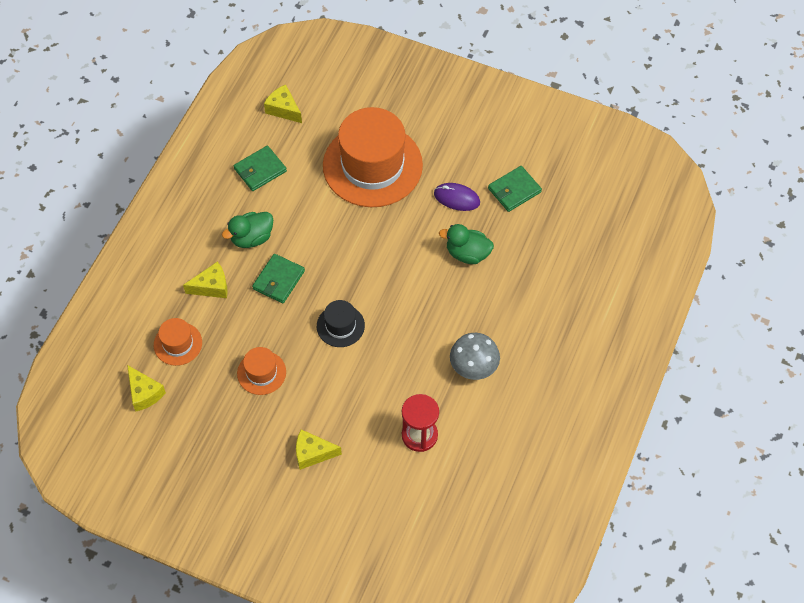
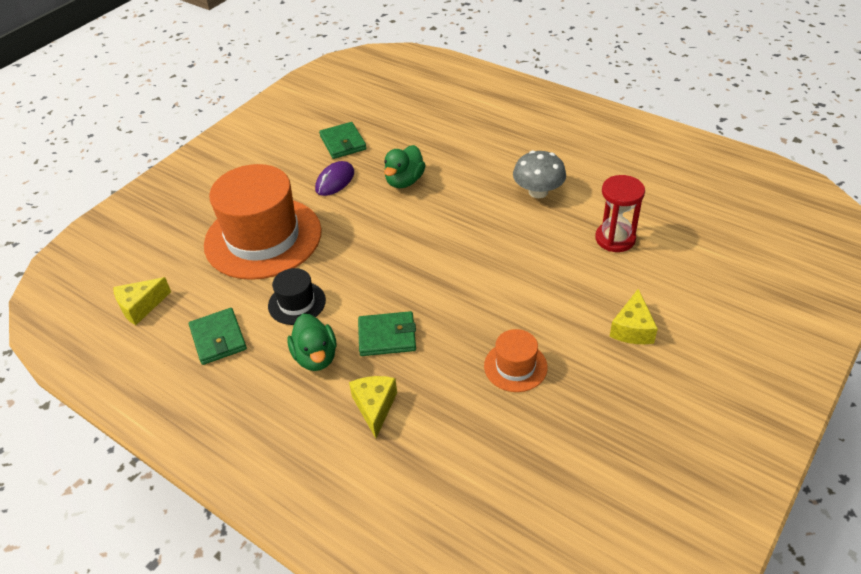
camera: 75 degrees left, 15 degrees down
(144, 393) = (525, 505): yellow cheese -> none
(178, 344) = (453, 455): orange hat -> none
(279, 280) = (387, 336): green wallet -> green wallet turned 45 degrees counterclockwise
(340, 326) = (466, 287): black hat -> black hat (297, 303)

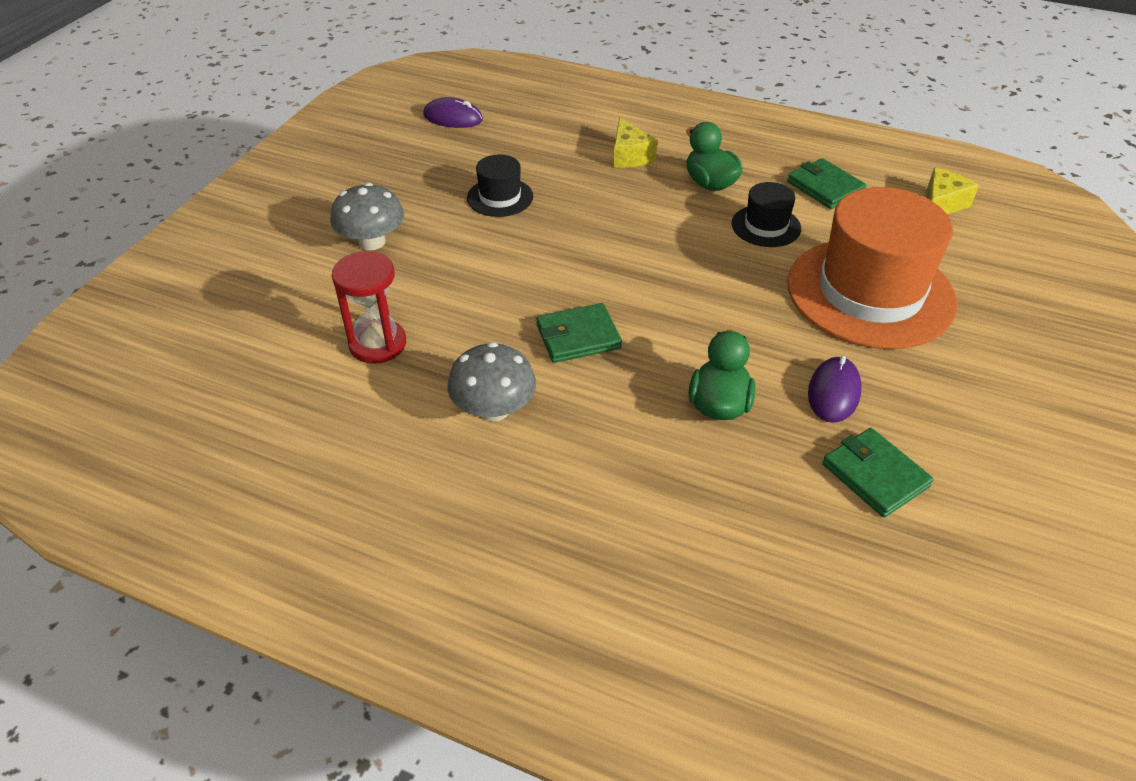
camera: 165 degrees right, 0 degrees up
(387, 336) = (645, 207): green wallet -> green wallet (578, 337)
(515, 366) = (500, 197): orange hat -> black hat
(558, 508) = (453, 118): none -> purple mouse
(632, 329) = (372, 242): yellow cheese -> grey mushroom

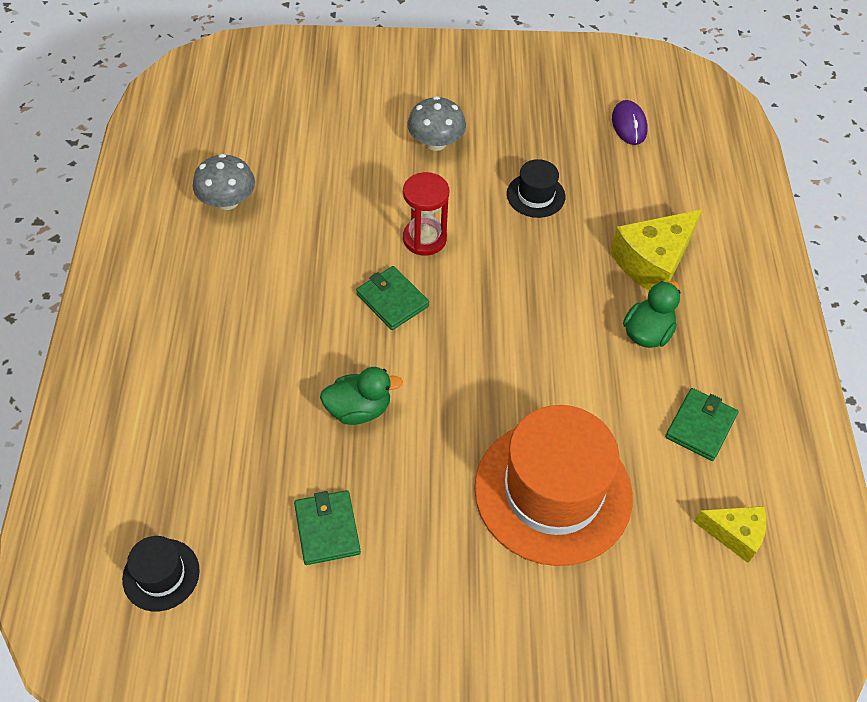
camera: 65 degrees right, 10 degrees up
(377, 344) = (330, 191): red hourglass -> red hourglass (424, 239)
(494, 409) = (296, 276): grey mushroom -> grey mushroom (227, 201)
(629, 156) = (653, 262): yellow cheese -> yellow cheese, size x1.67
(766, 226) = (607, 391): black hat -> black hat (161, 574)
(834, 392) = (407, 485): purple mouse -> none
(875, 475) = (327, 529): green wallet -> green wallet turned 45 degrees counterclockwise

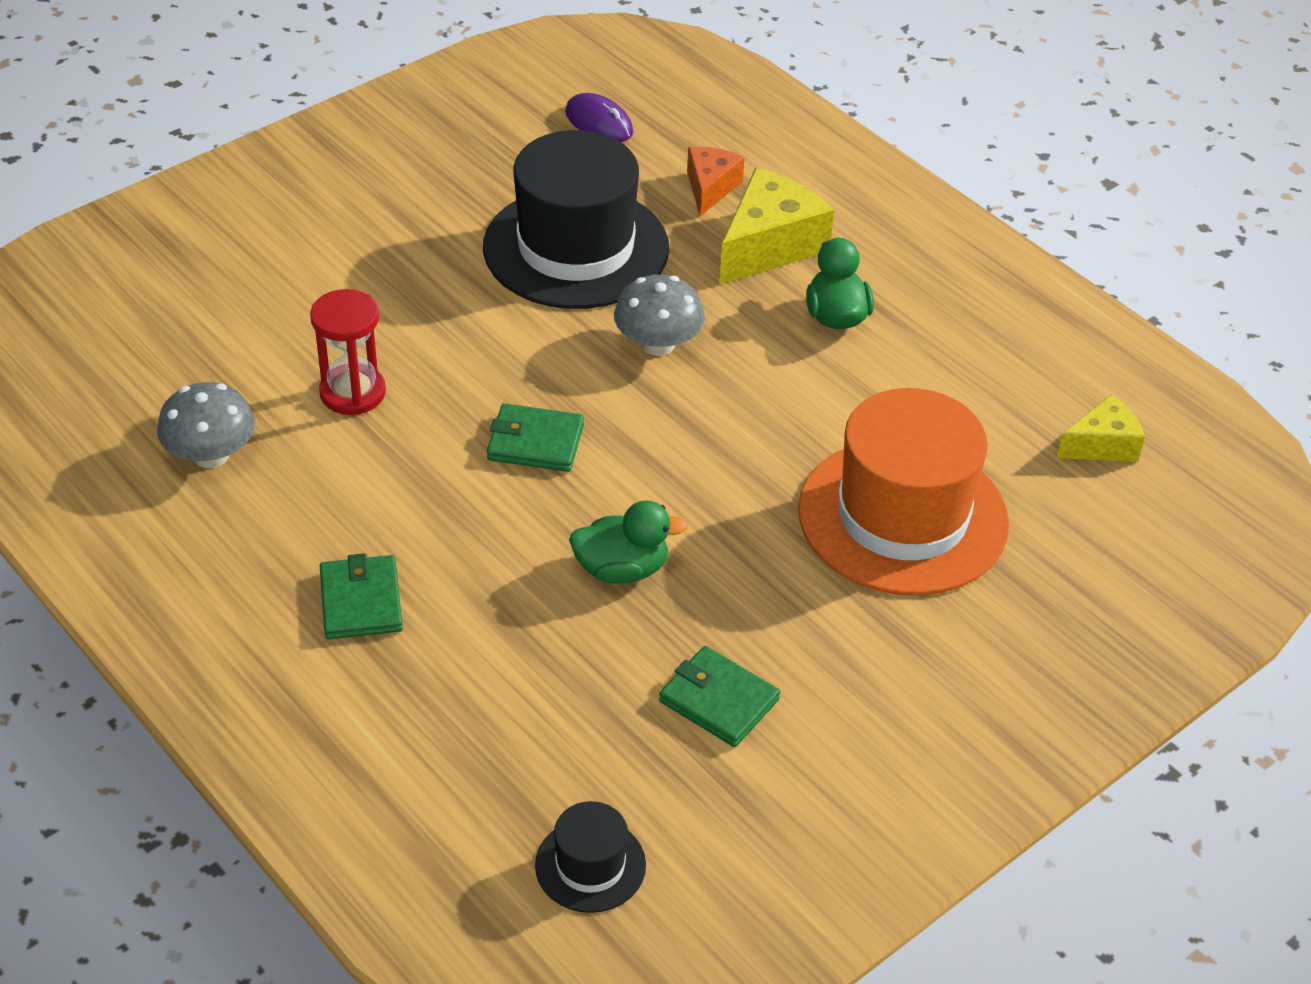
camera: 40 degrees left, 10 degrees down
(359, 409) = (622, 569): green duck -> green duck turned 45 degrees clockwise
(424, 239) = (501, 360): red hourglass -> red hourglass (352, 392)
(436, 142) = (399, 254): grey mushroom -> grey mushroom (658, 344)
(535, 195) = (576, 248): black hat -> black hat, size x2.21
(653, 262) = (769, 246): yellow cheese -> yellow cheese turned 150 degrees counterclockwise
(654, 203) = (710, 188): none -> orange cheese
(700, 426) = (975, 371): green wallet -> green wallet (361, 601)

